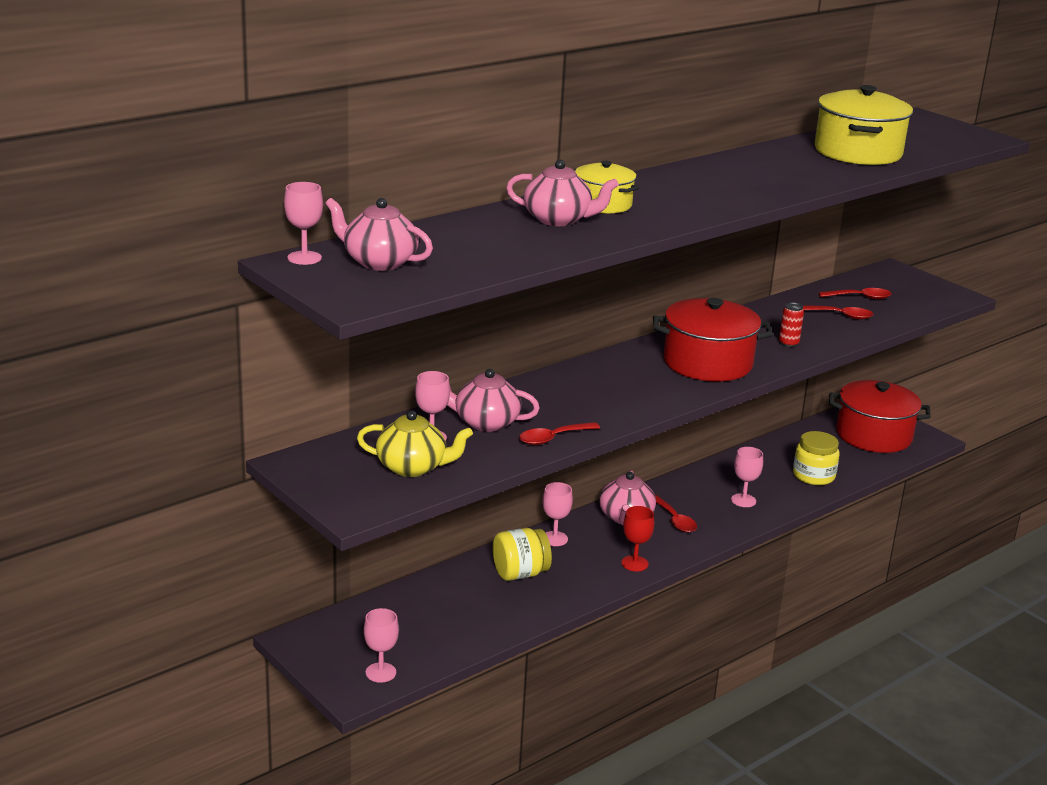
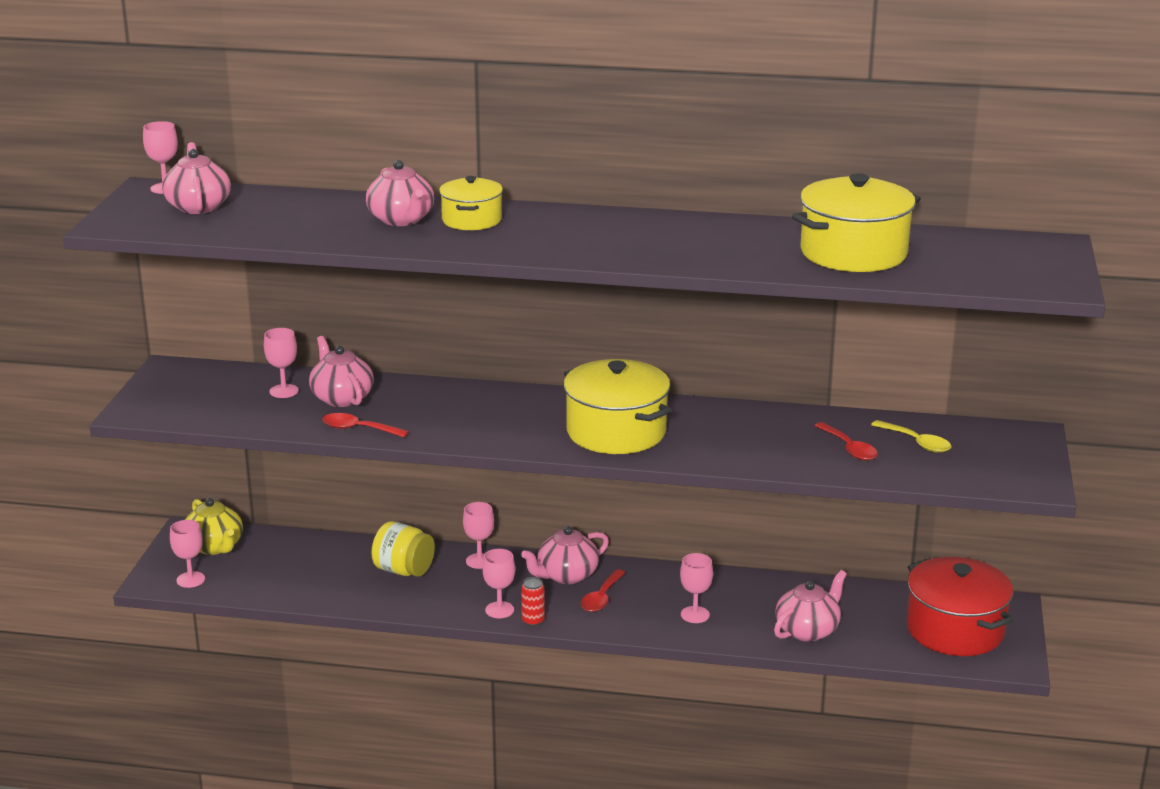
camera: 50 degrees right, 0 degrees up
(413, 467) = (227, 404): yellow teapot -> yellow teapot (214, 546)
(634, 563) = (499, 610): red goblet -> pink goblet
(707, 363) = (616, 432): red pot -> yellow pot
(788, 343) = (731, 448): red can -> red can (533, 621)
(813, 476) = (808, 630): yellow jar -> pink teapot
(860, 297) = (916, 442): red spoon -> yellow spoon

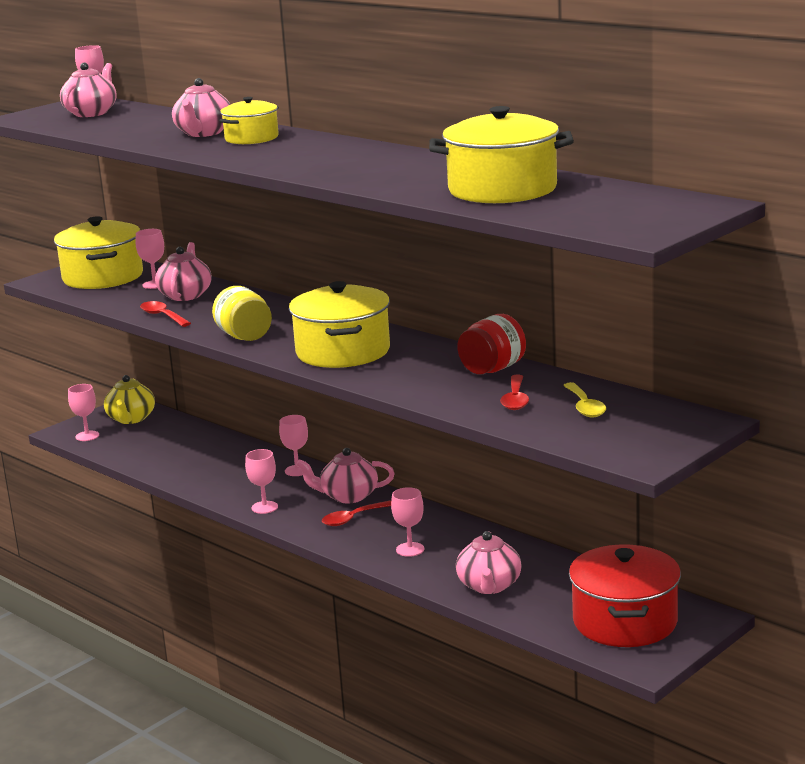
camera: 35 degrees right, 5 degrees down
(204, 393) = (103, 277): none -> yellow pot
(403, 570) = (234, 464): yellow jar -> yellow jar (244, 336)
(533, 621) = (278, 521): red can -> none
(782, 421) = (492, 369): none -> red jar
(808, 630) = (489, 586): pink teapot -> pink teapot turned 105 degrees clockwise

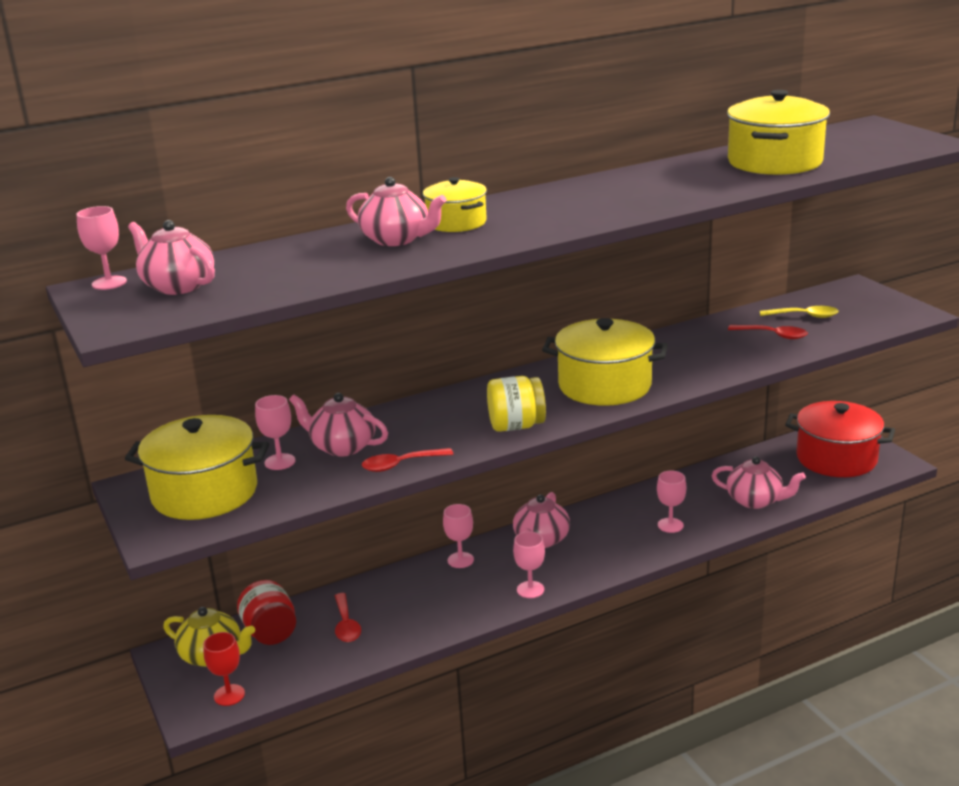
camera: 70 degrees left, 5 degrees up
(87, 436) = (229, 695): pink goblet -> red goblet
(353, 518) = (590, 544): red spoon -> red spoon (346, 625)
(492, 369) = (700, 334): red jar -> red jar (270, 632)

